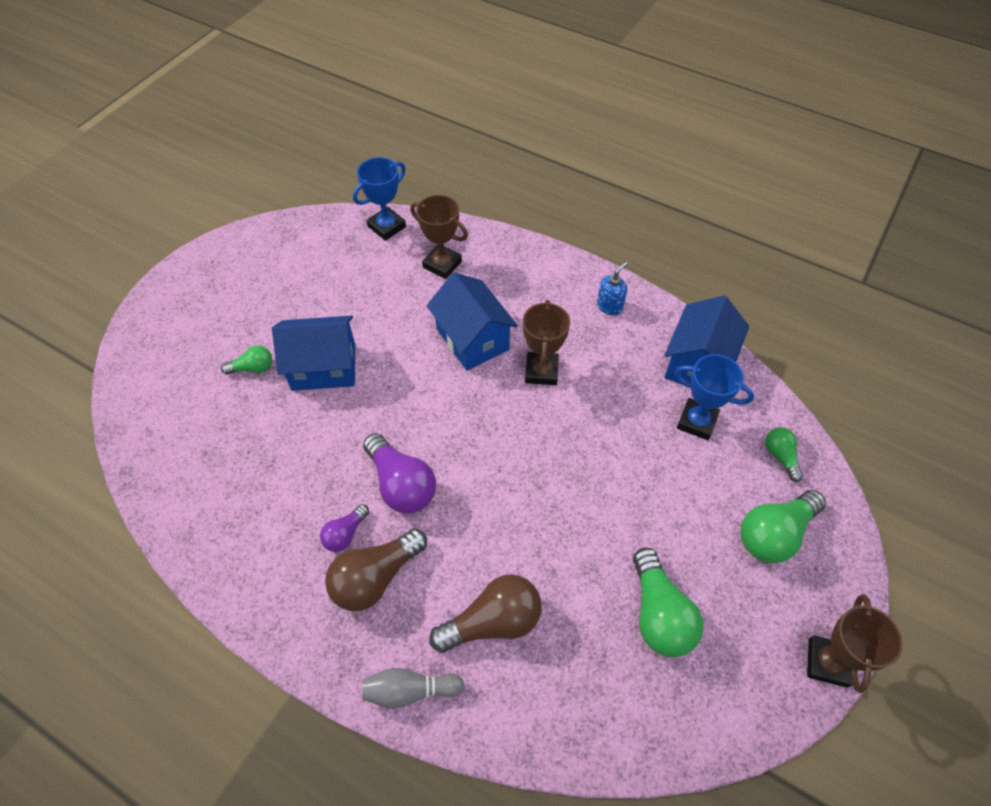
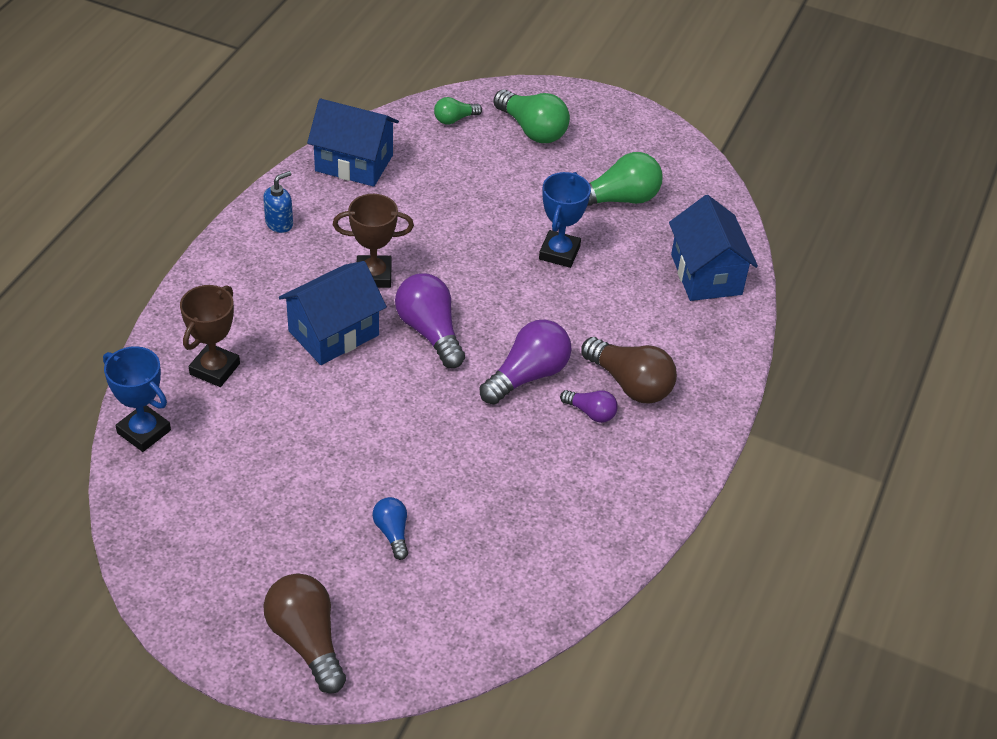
camera: 100 degrees left, 10 degrees down
(253, 368) = (392, 533): green light bulb -> blue light bulb
(324, 367) = (385, 462): blue house -> blue house (706, 274)
(410, 690) = (724, 349): grey bowling pin -> none
(466, 409) = (430, 332): none -> purple light bulb
(492, 622) = (651, 300): brown light bulb -> brown light bulb (307, 641)
(609, 306) = (279, 223): blue soap dispenser -> blue soap dispenser turned 105 degrees clockwise
(697, 422) = (424, 167): blue trophy -> blue trophy (559, 253)
(827, 662) = (635, 113): brown trophy -> none

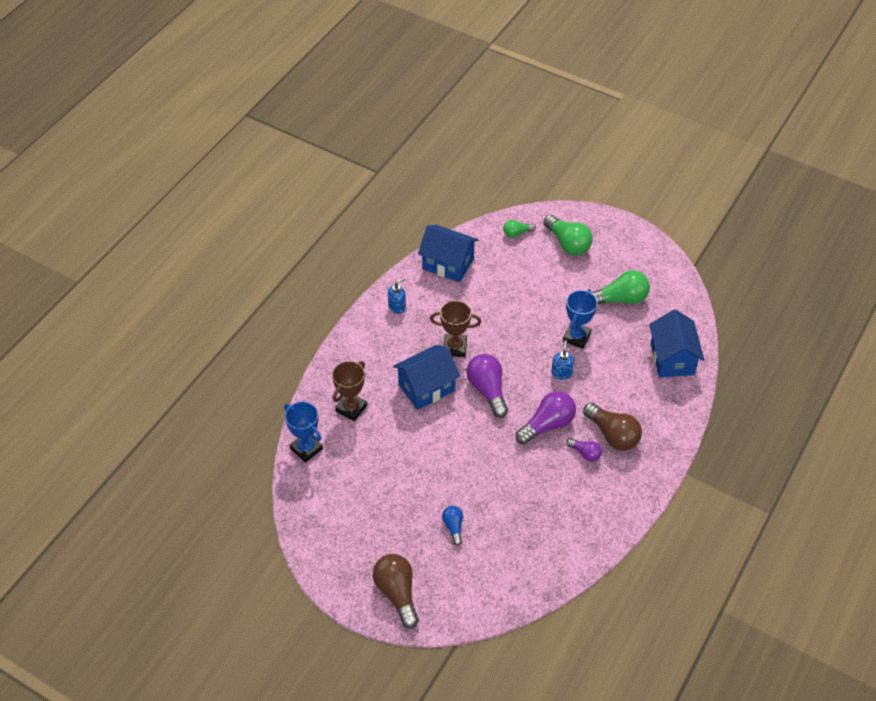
camera: 10 degrees right, 5 degrees up
(542, 302) = (561, 373): none -> blue soap dispenser

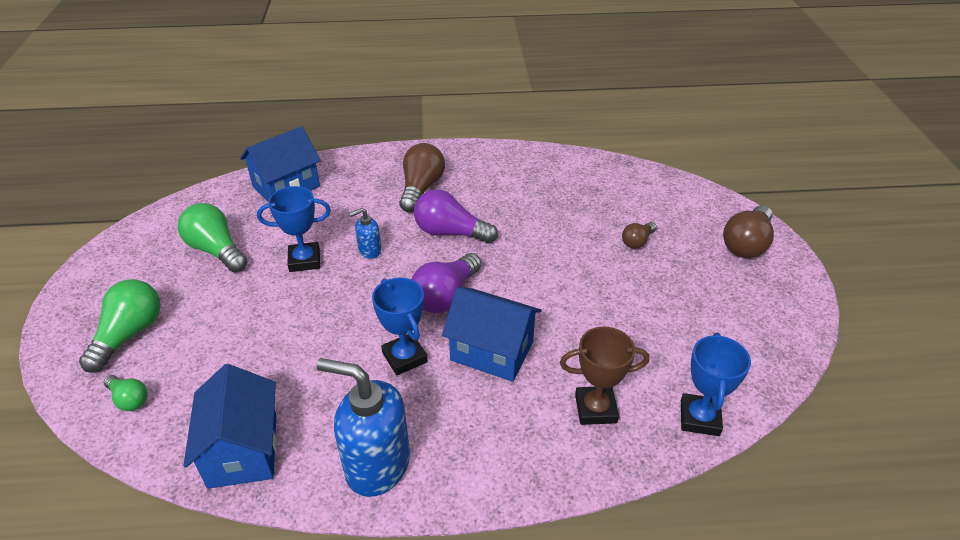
camera: 125 degrees left, 10 degrees down
(397, 307) = (377, 465): blue soap dispenser -> blue soap dispenser, size x2.08
(453, 527) = (637, 241): blue light bulb -> brown light bulb
(455, 348) = (405, 357): brown trophy -> blue trophy
(585, 453) = (460, 196): purple light bulb -> none

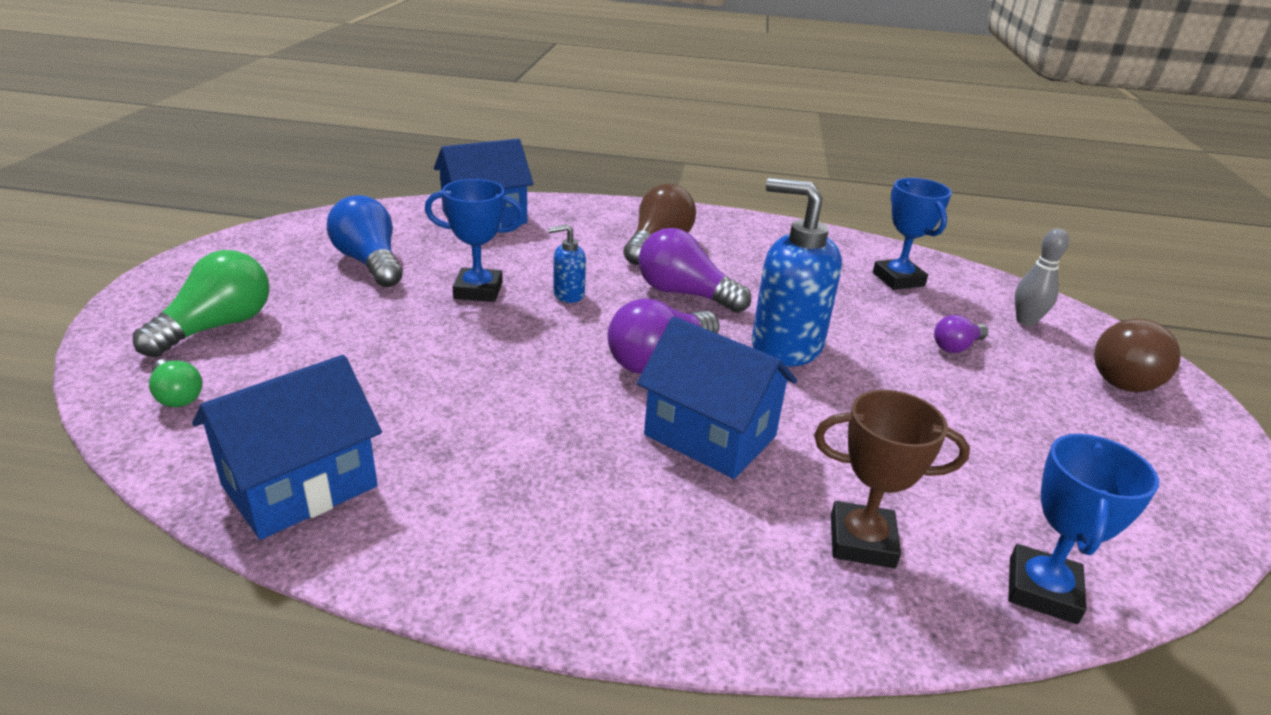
camera: 10 degrees right, 10 degrees down
(216, 250) = (369, 263): green light bulb -> blue light bulb
(243, 450) = (300, 486): blue house -> blue house turned 45 degrees clockwise
(377, 465) = (490, 546): blue soap dispenser -> blue soap dispenser (785, 347)
(405, 357) = (578, 419): blue trophy -> blue trophy (898, 279)
(637, 241) = (956, 347): brown light bulb -> purple light bulb
(680, 209) = (1026, 321): none -> grey bowling pin

